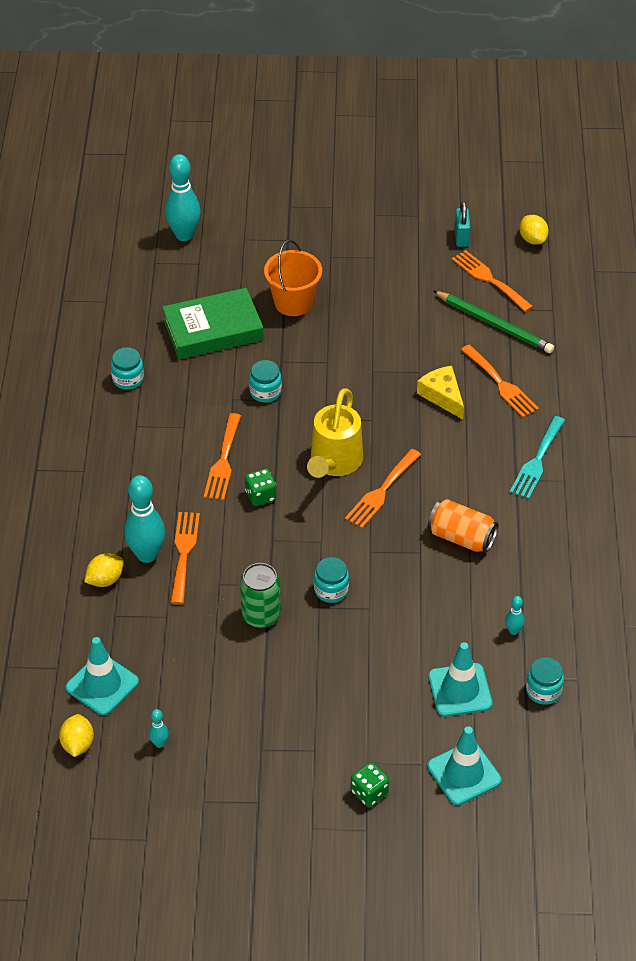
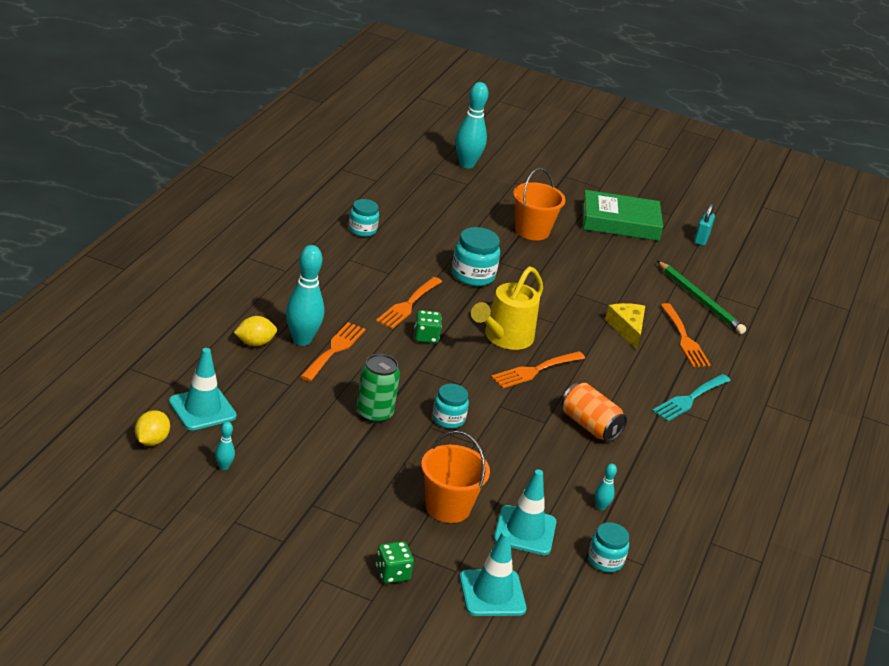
camera: 15 degrees right, 15 degrees down
(213, 330) = (453, 225): green book -> green book (620, 222)
(265, 392) = (473, 275): turquoise jar -> turquoise jar, size x1.52
(380, 695) = (447, 507): none -> orange bucket
(489, 279) = (711, 271): orange fork -> none
(532, 239) = (763, 260): yellow lemon -> none

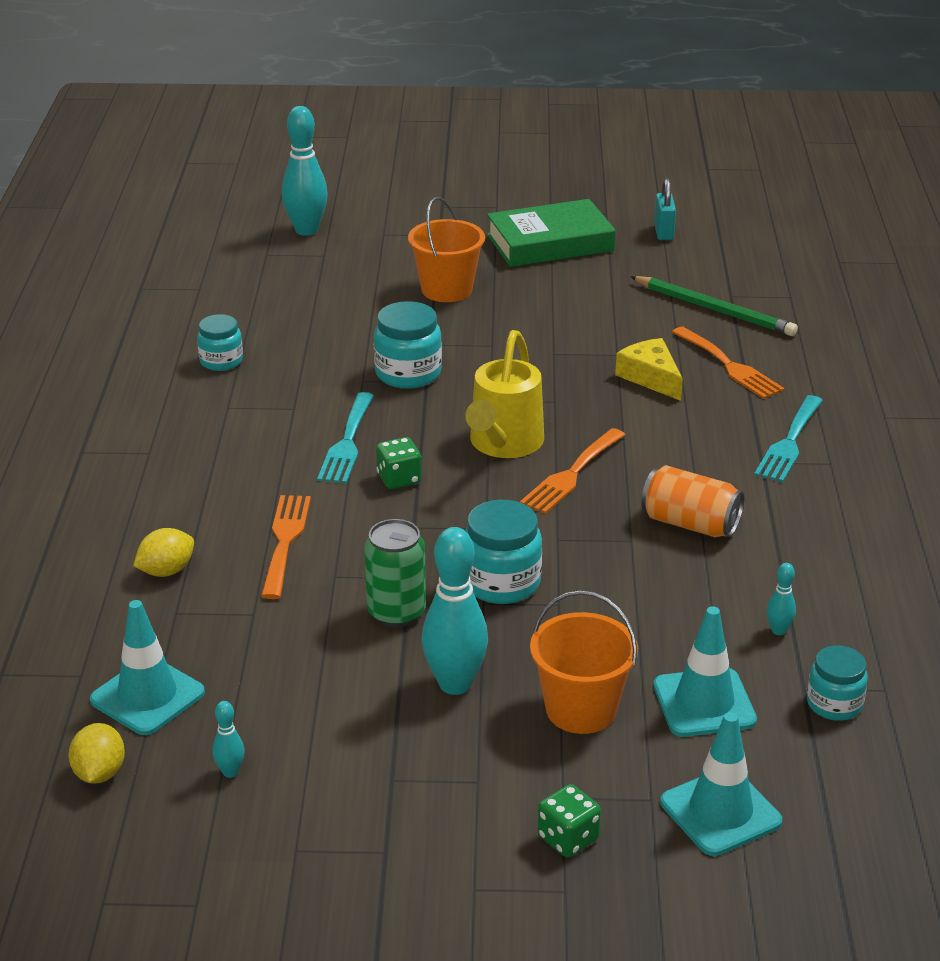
camera: 15 degrees left, 0 degrees up
(301, 340) = (230, 543): turquoise bowling pin -> turquoise bowling pin (455, 684)
(408, 305) = (347, 443): orange fork -> turquoise fork
(448, 419) = (501, 583): turquoise jar -> turquoise jar, size x1.52

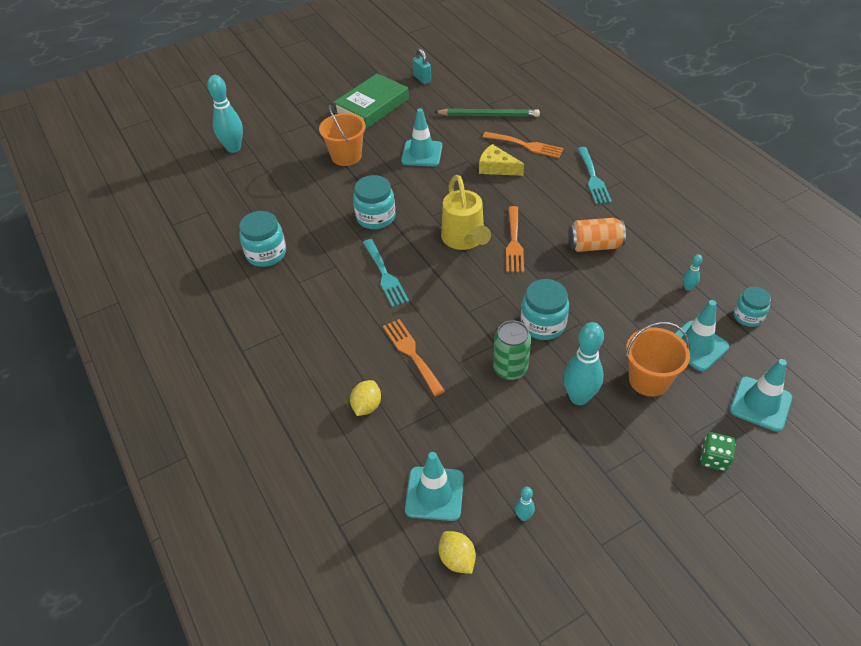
camera: 30 degrees left, 15 degrees up
(221, 361) = (266, 254): turquoise jar -> turquoise jar, size x1.52
(399, 479) = (433, 285): green dice -> none
(558, 322) = (422, 153): none -> turquoise traffic cone

